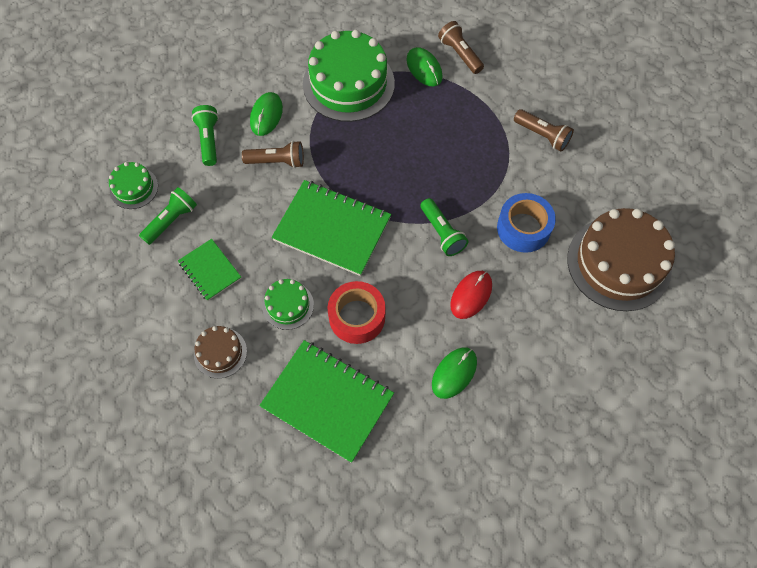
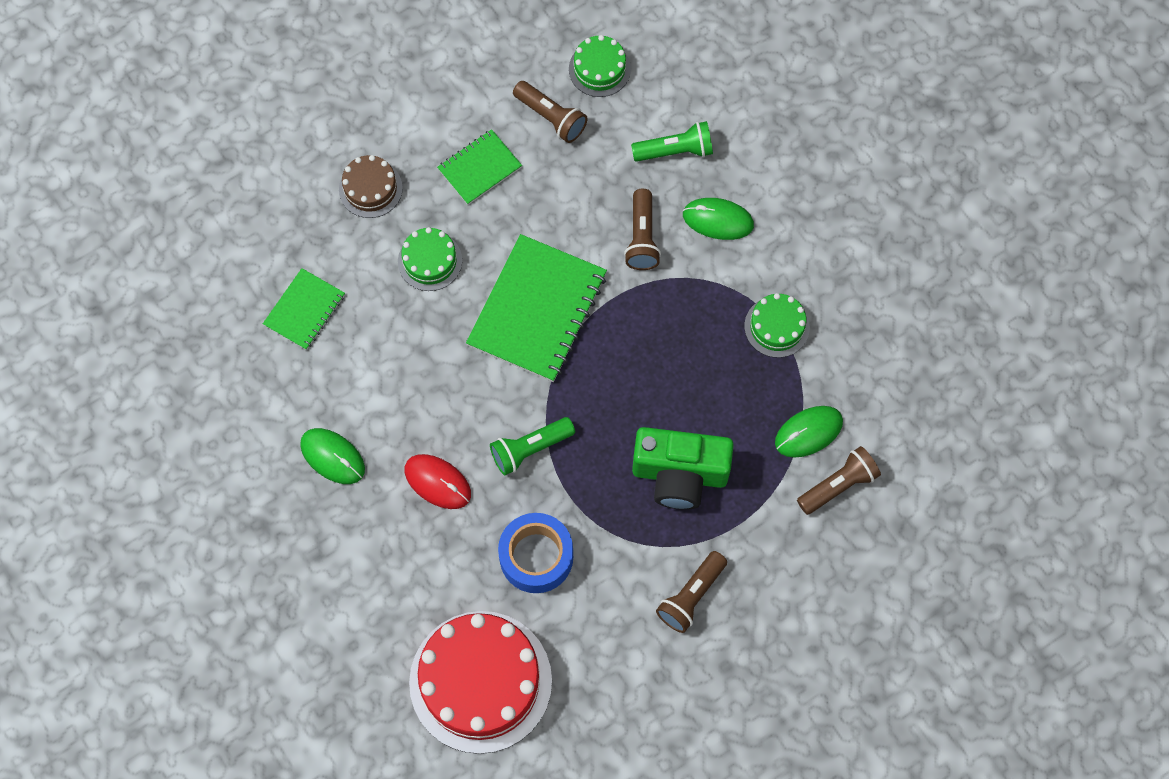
camera: 90 degrees right, 5 degrees up
(171, 220) = (551, 118): green flashlight -> brown flashlight
(327, 401) = (304, 310): green notebook -> green notebook, size x0.54
(348, 83) = (776, 326): green cake -> green cake, size x0.49
(357, 317) = (411, 342): red tape -> none
(457, 141) = (679, 474): none -> green camera
(619, 263) = (480, 681): brown cake -> red cake

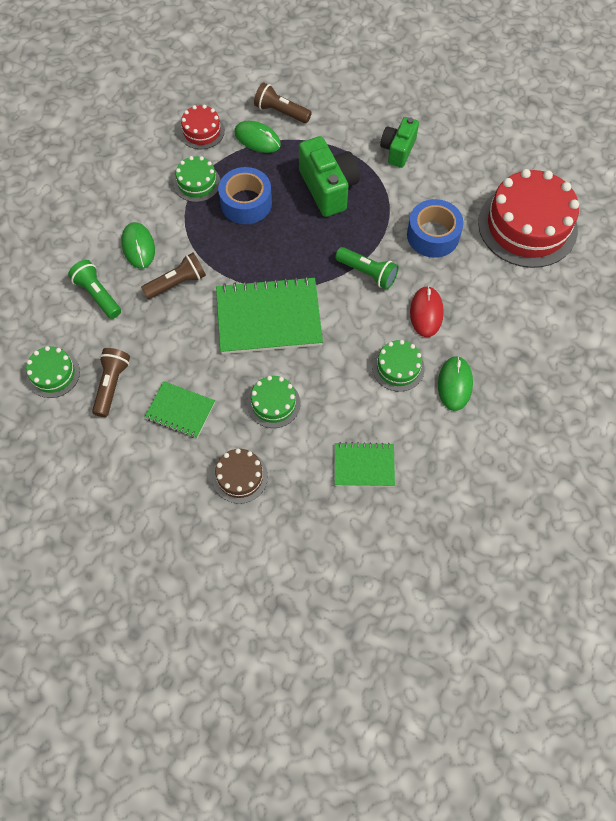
camera: 120 degrees left, 5 degrees down
(390, 410) = (398, 368): none -> green cake
(691, 596) = (398, 150): brown flashlight -> green camera
(713, 367) = (246, 203): none -> blue tape
(858, 372) = (202, 131): none -> red cake

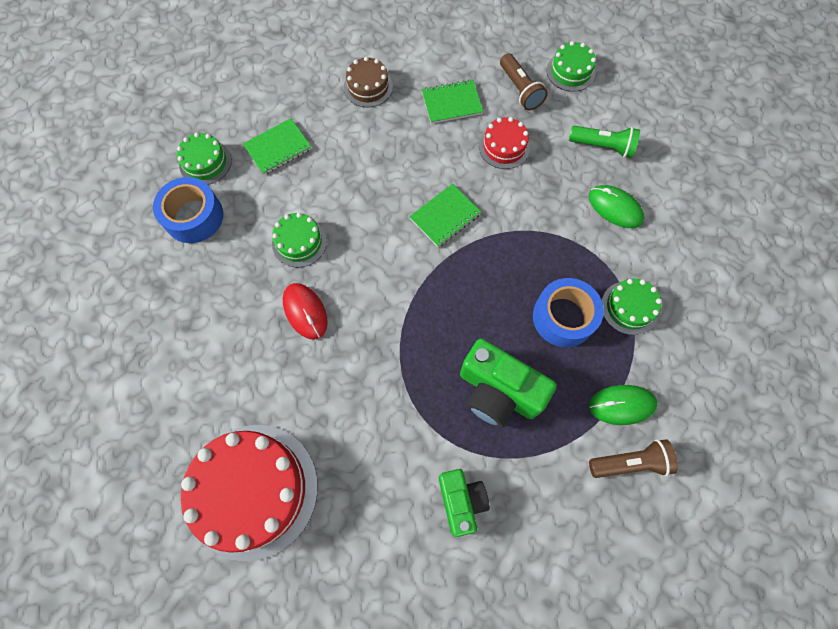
camera: 145 degrees right, 5 degrees up
(177, 283) = (549, 197): brown flashlight -> none
(202, 131) = (685, 373): red cake -> red cake (504, 147)
(269, 318) = (445, 216): green notebook -> green notebook, size x0.54
(273, 403) = (384, 150): green cake -> green cake (205, 162)
(367, 273) = (388, 317): green flashlight -> none
(433, 235) = (350, 406): blue tape -> blue tape (194, 216)
(455, 384) = (239, 258): green mouse -> none

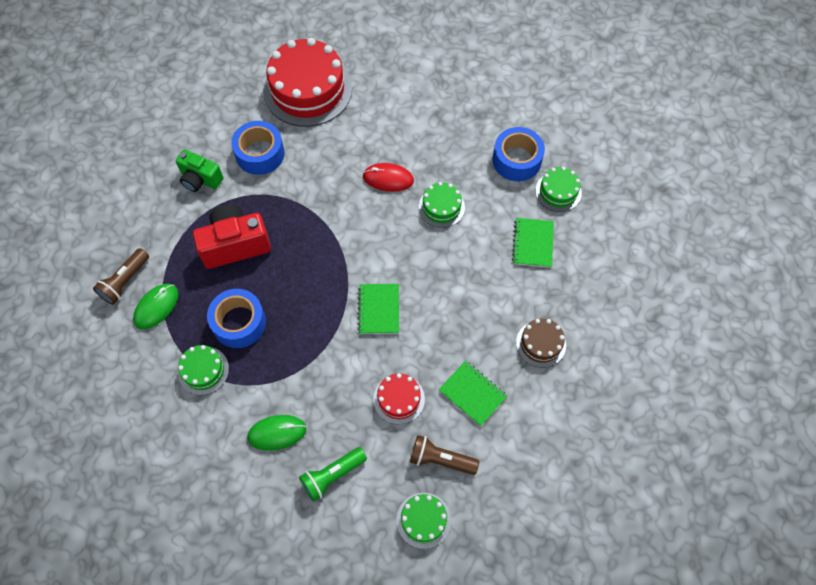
camera: 130 degrees right, 5 degrees down
(378, 465) = (260, 154): none -> blue tape
(452, 103) = (472, 394): green notebook -> green notebook turned 75 degrees counterclockwise
(498, 391) = (235, 245): green camera -> red camera

